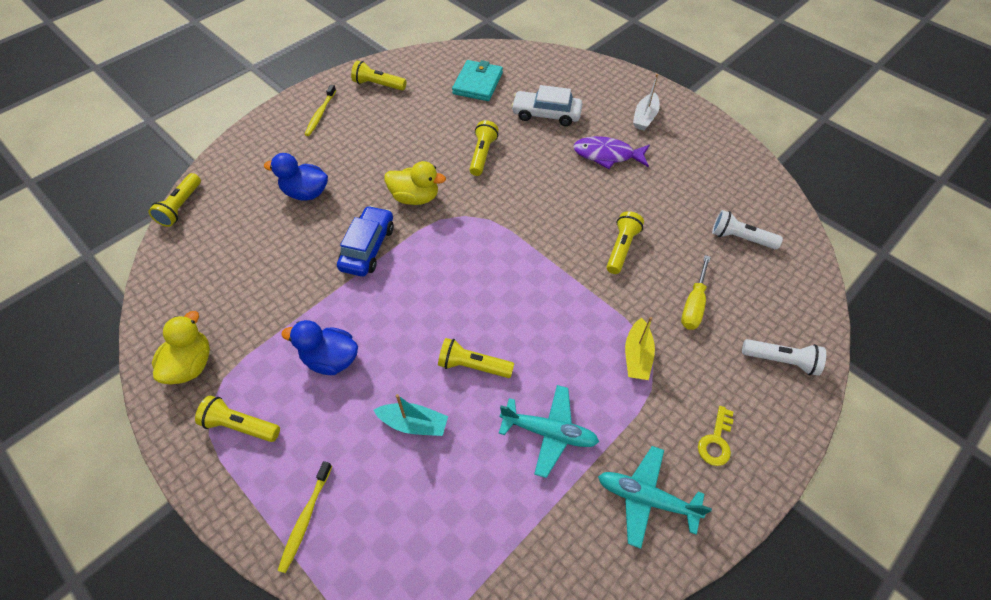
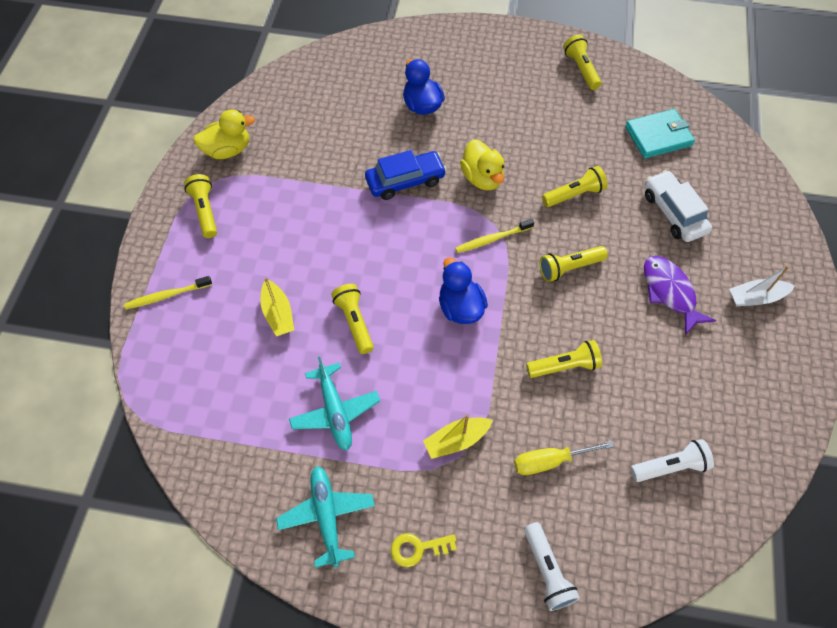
camera: 55 degrees right, 5 degrees up
(181, 207) = (344, 44): yellow flashlight -> yellow flashlight (569, 268)
(320, 114) = (509, 56): yellow toothbrush -> yellow toothbrush (492, 239)
(331, 359) = (291, 226): blue duck -> blue duck (460, 307)
(413, 424) = (278, 313): turquoise boat -> yellow boat
(740, 238) = (670, 466): white flashlight -> white flashlight turned 90 degrees clockwise

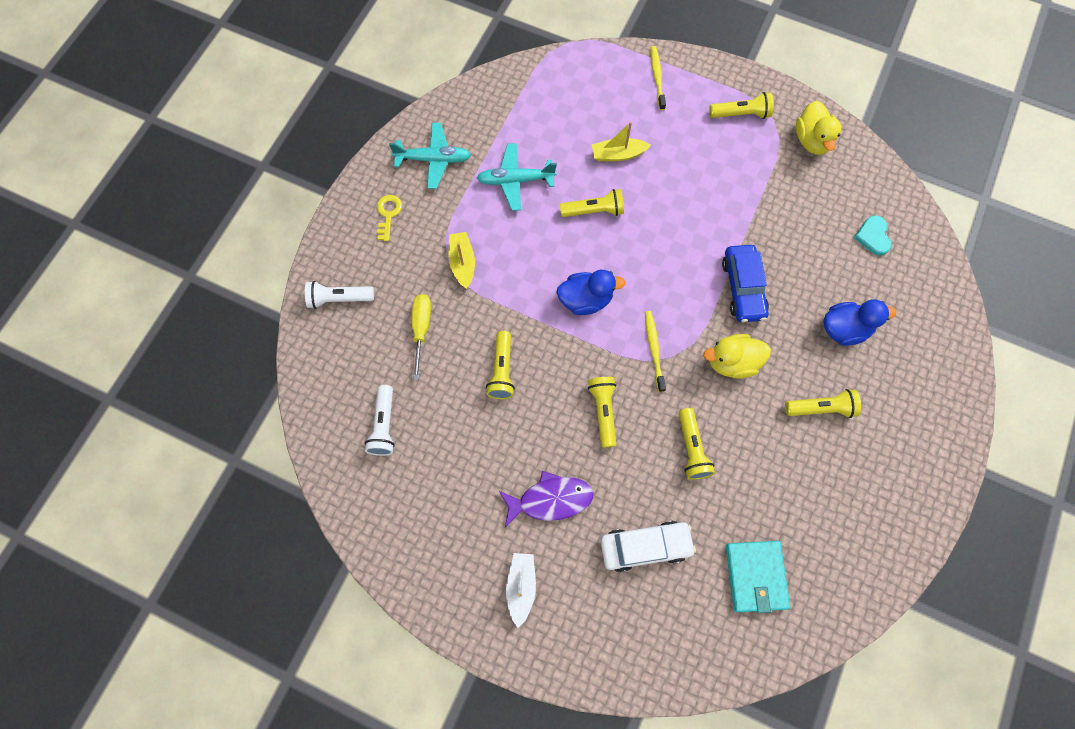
camera: 105 degrees right, 10 degrees up
(324, 95) = (873, 236): none -> turquoise heart
(581, 69) = (877, 525): yellow flashlight -> yellow flashlight (821, 408)

